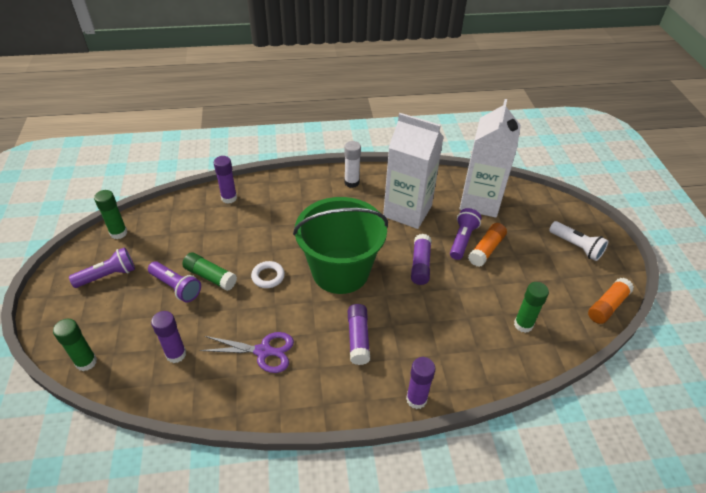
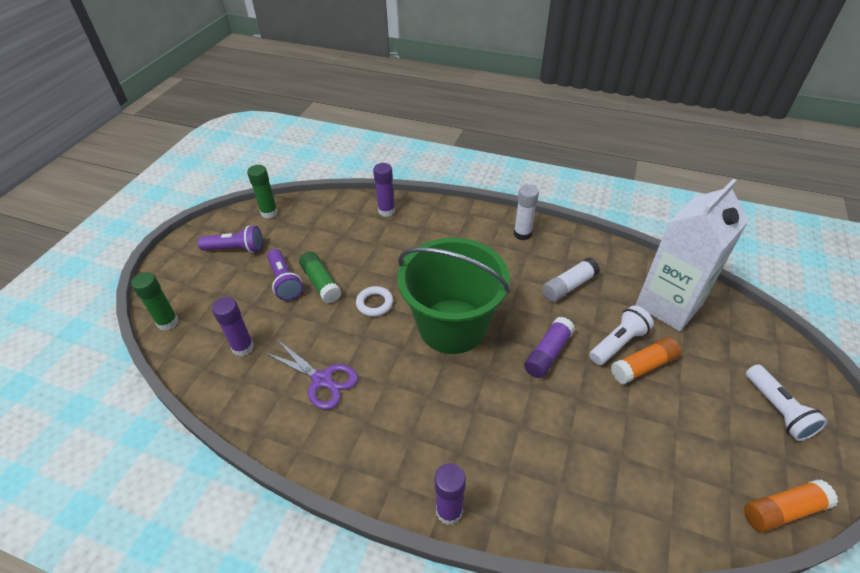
camera: 30 degrees right, 0 degrees up
(358, 338) = (426, 409): purple glue stick -> none
(407, 211) = (568, 286): white carton -> white glue stick
(462, 240) = (618, 343): purple flashlight -> white flashlight
(523, 324) = (640, 481): green glue stick -> none

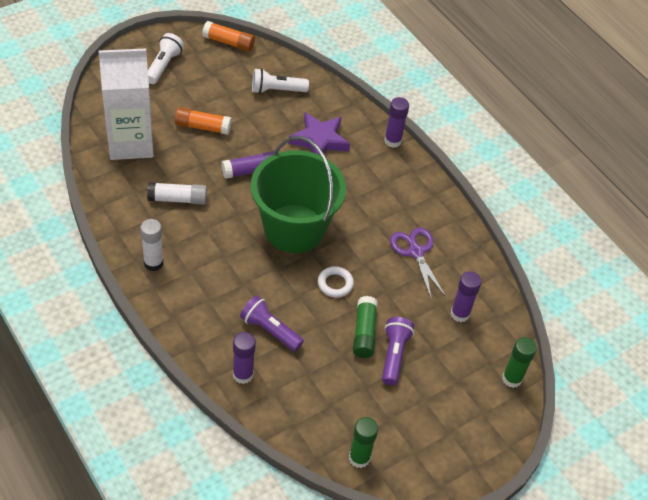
camera: 150 degrees left, 5 degrees up
(236, 249) = (418, 427): purple flashlight -> purple flashlight (270, 330)
(527, 442) = (319, 140): none -> purple star
(618, 343) = (198, 147): white flashlight -> white flashlight (277, 90)

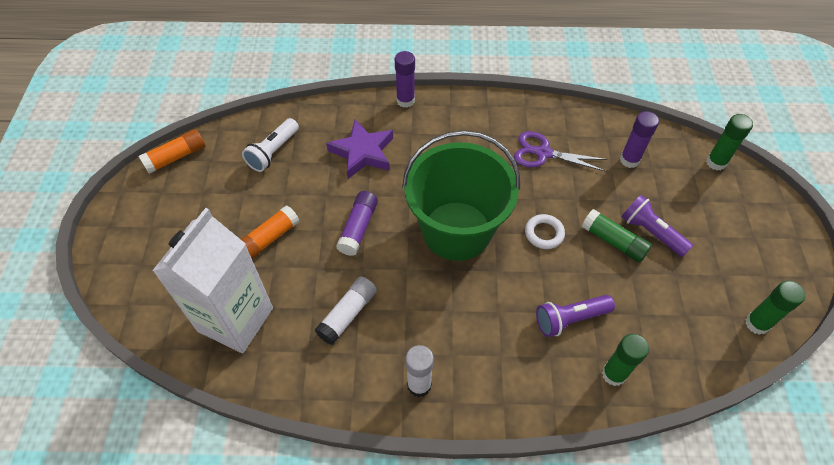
camera: 50 degrees left, 5 degrees up
(163, 66) = (154, 230): white flashlight -> none
(243, 375) = (613, 374): purple glue stick -> green glue stick

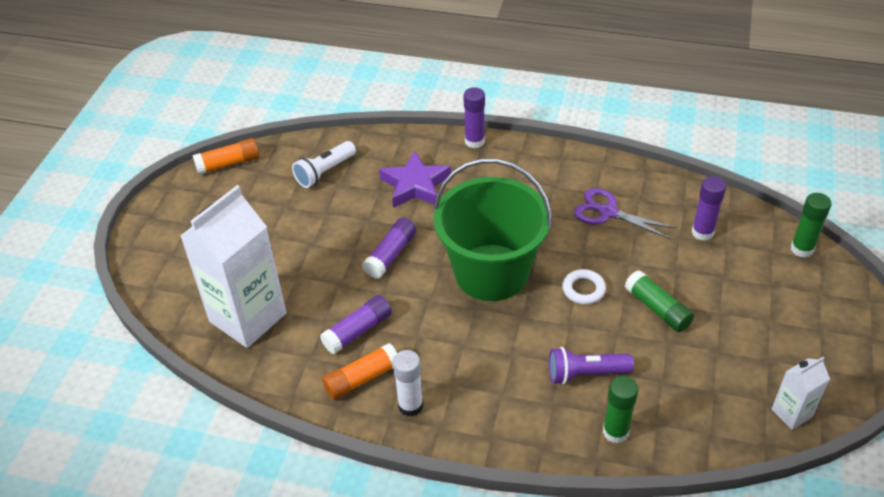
camera: 15 degrees right, 10 degrees down
(268, 239) = (298, 251): orange glue stick -> orange glue stick (361, 378)
(348, 314) = (358, 331): white glue stick -> purple glue stick
(651, 232) = (702, 306): purple flashlight -> none
(757, 324) = (792, 413): green glue stick -> white carton

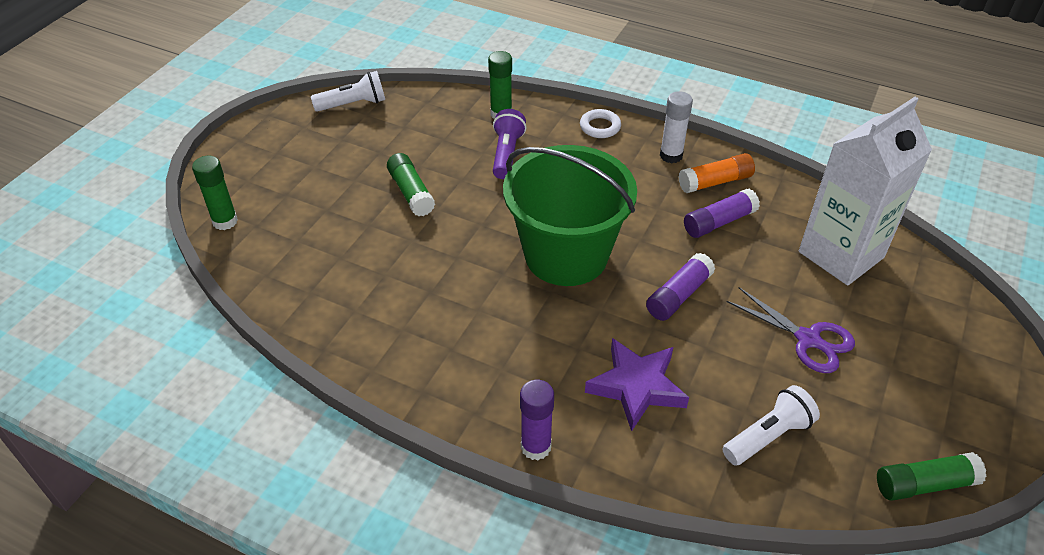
camera: 170 degrees left, 0 degrees up
(228, 163) = (924, 484): orange glue stick -> green glue stick
(583, 289) = (474, 221): white ring -> white ring (600, 127)
(585, 374) = (506, 154): purple flashlight -> purple flashlight turned 90 degrees counterclockwise
(608, 212) = (403, 300): purple scissors -> purple scissors (807, 339)
(702, 232) = (313, 257): purple glue stick -> none
(792, 413) = (353, 104): white carton -> white flashlight

